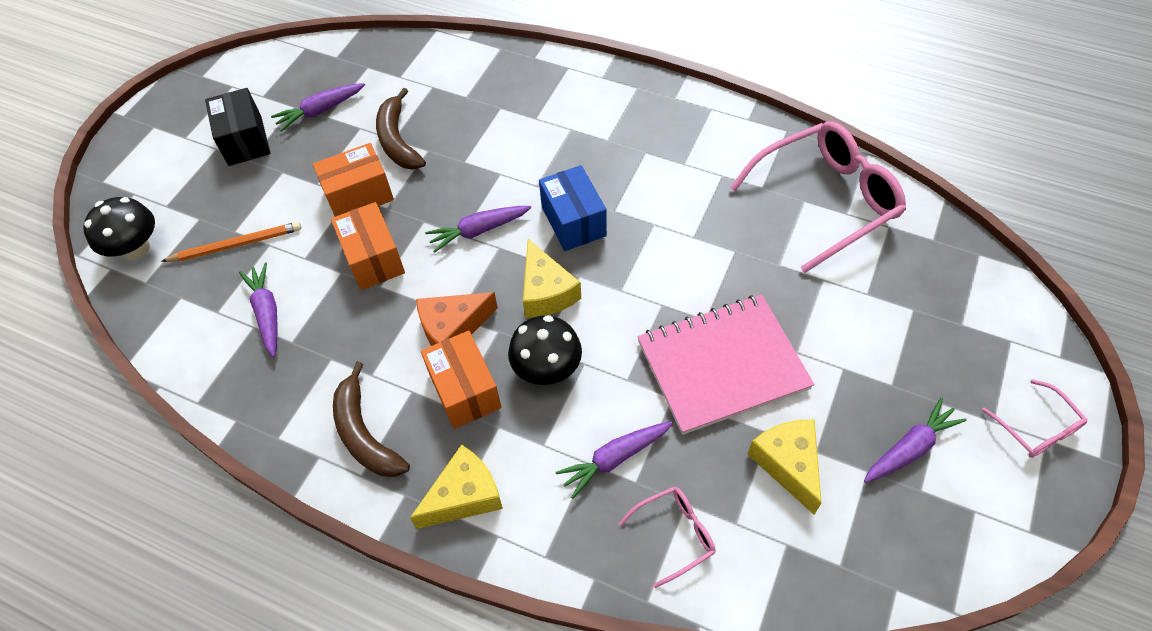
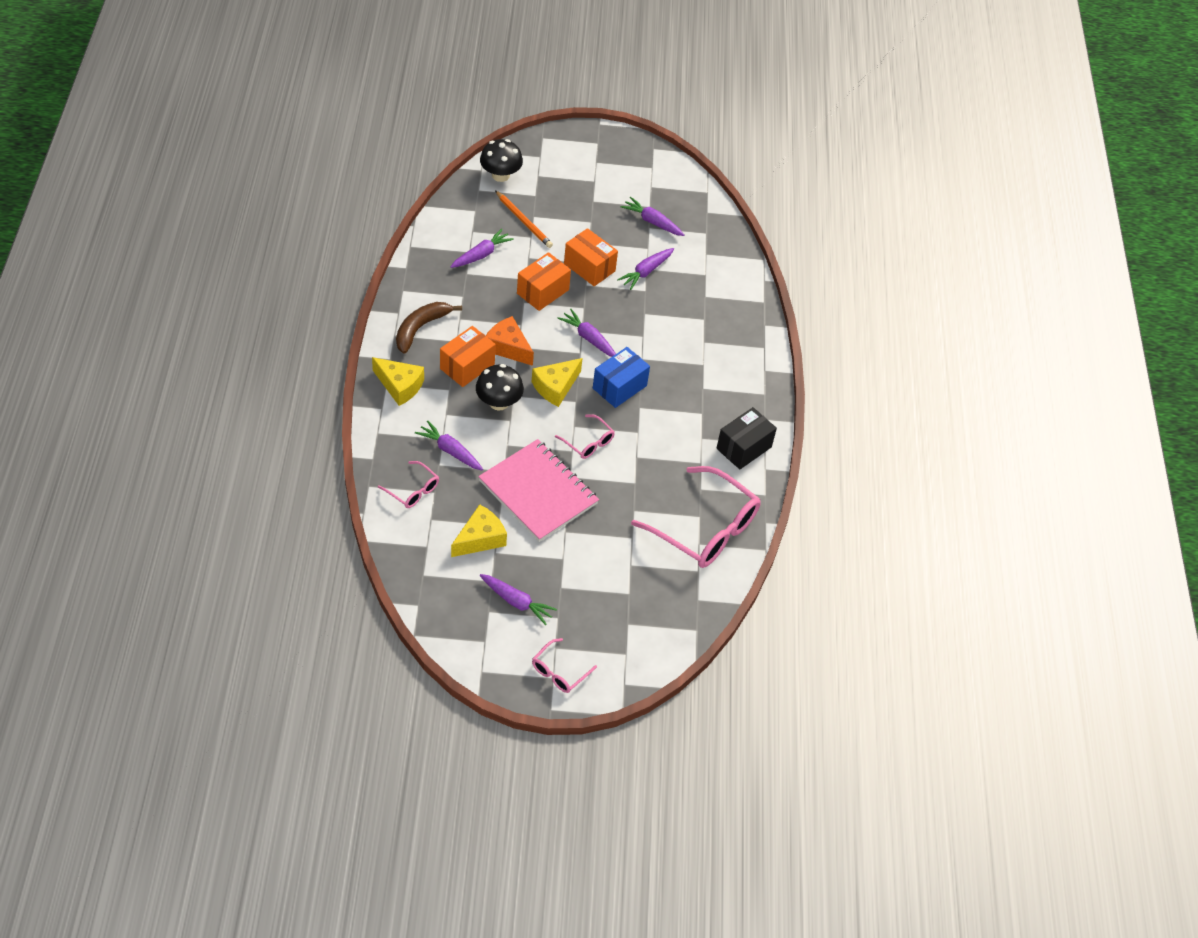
camera: 60 degrees right, 5 degrees down
(245, 140) = (608, 193): black box -> black box (744, 448)
(397, 140) = (646, 272): brown banana -> purple carrot
(654, 282) = (588, 442): none -> pink glasses

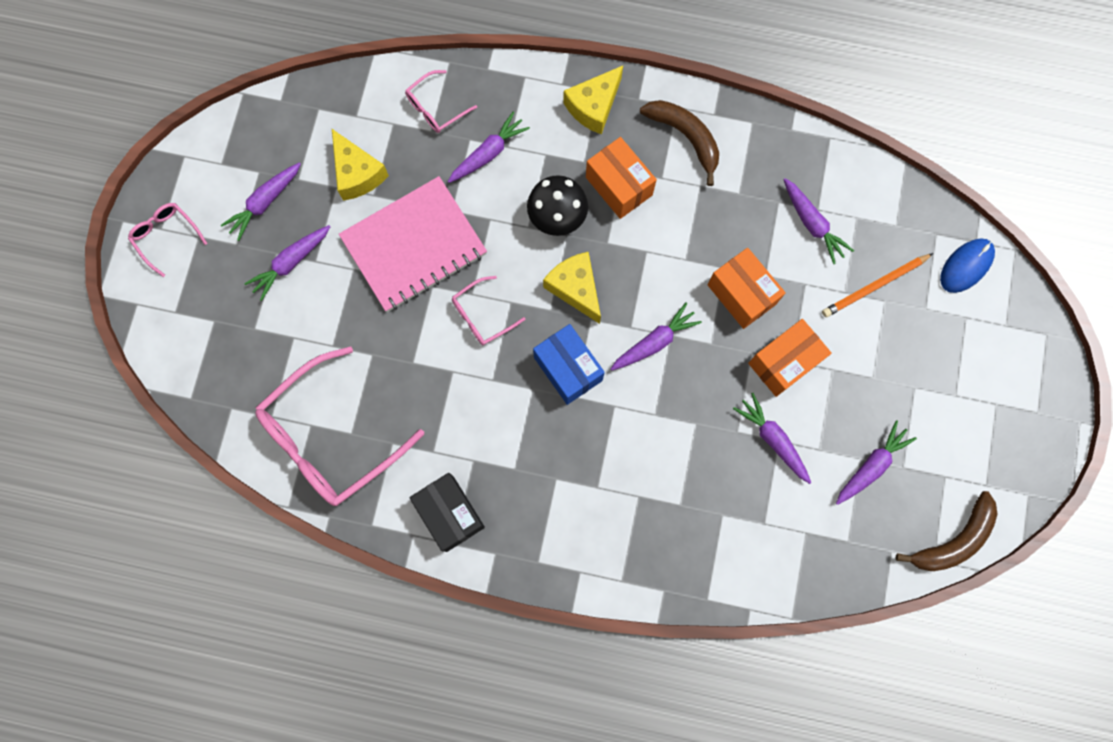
camera: 105 degrees right, 25 degrees up
(500, 175) = (966, 266): black mushroom -> blue mouse
(508, 347) = (646, 238): orange cheese -> none
(567, 575) = (291, 263): none -> purple carrot
(691, 183) = (953, 540): none -> brown banana

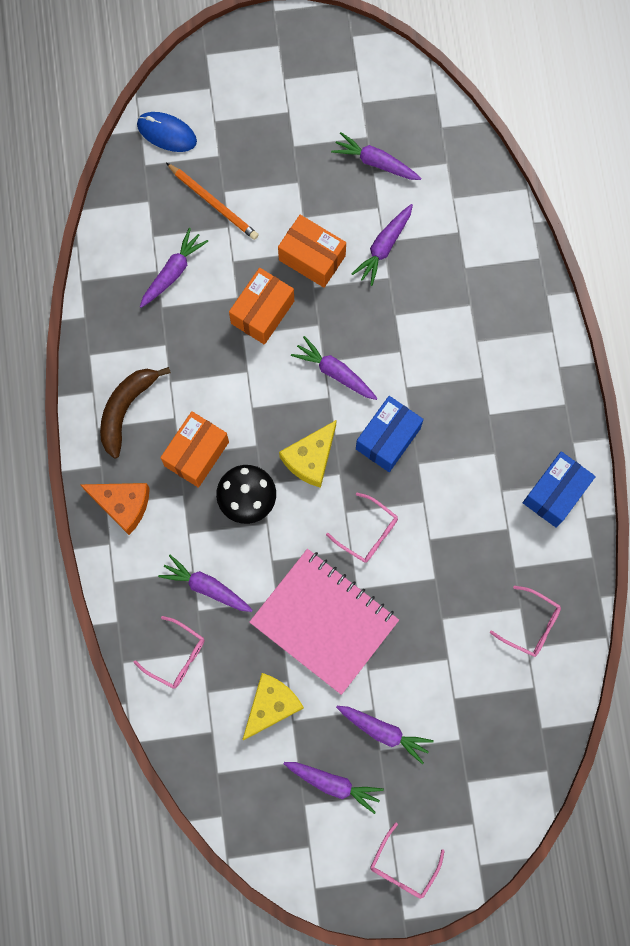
camera: 110 degrees left, 0 degrees up
(331, 437) = (531, 625): pink glasses -> pink glasses, size x0.47
(450, 514) = (555, 493): black box -> blue box
(594, 106) = (122, 505): yellow cheese -> orange cheese
(953, 540) = (412, 83): brown banana -> none

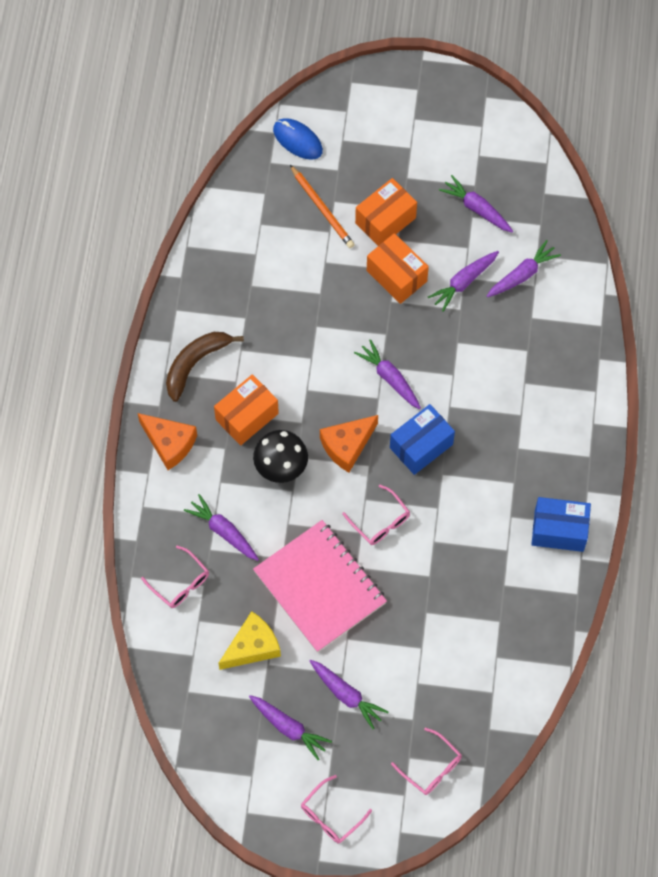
camera: 15 degrees right, 10 degrees down
(173, 272) = (270, 258): purple carrot -> purple carrot (522, 274)
(262, 312) = (339, 311): orange box -> orange box (385, 220)
(310, 458) = (347, 445): yellow cheese -> orange cheese
(531, 625) = (505, 638): pink glasses -> pink glasses (431, 767)
(555, 493) = (559, 530): blue box -> blue box turned 45 degrees clockwise

